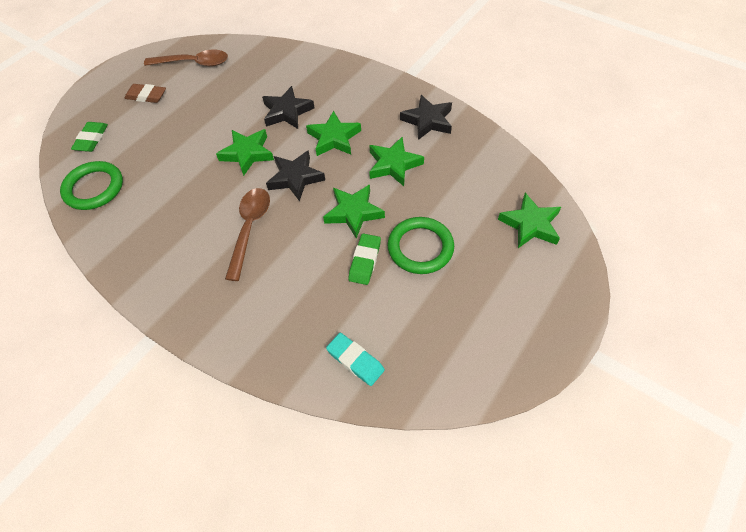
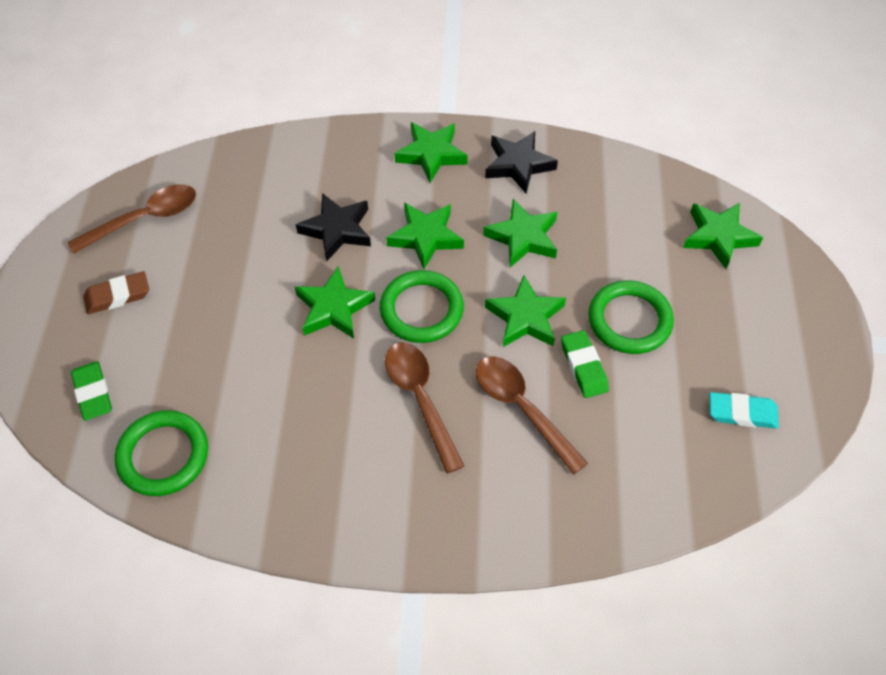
camera: 35 degrees left, 0 degrees up
(295, 178) = (421, 310): black star -> green ring
(304, 266) = (522, 409): none -> brown spoon
(355, 360) = (662, 479): turquoise eraser -> turquoise eraser (742, 413)
(378, 93) = (431, 154): none -> green star

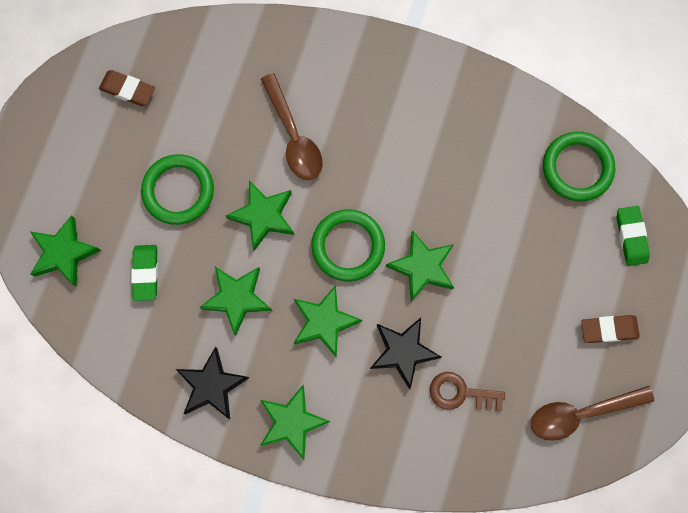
camera: 165 degrees left, 20 degrees up
(271, 209) = (460, 393): none -> brown key
(420, 400) = (370, 164): brown spoon -> none
(583, 366) = (232, 159): green eraser -> green eraser (146, 273)
(742, 413) = (128, 90): turquoise eraser -> brown eraser

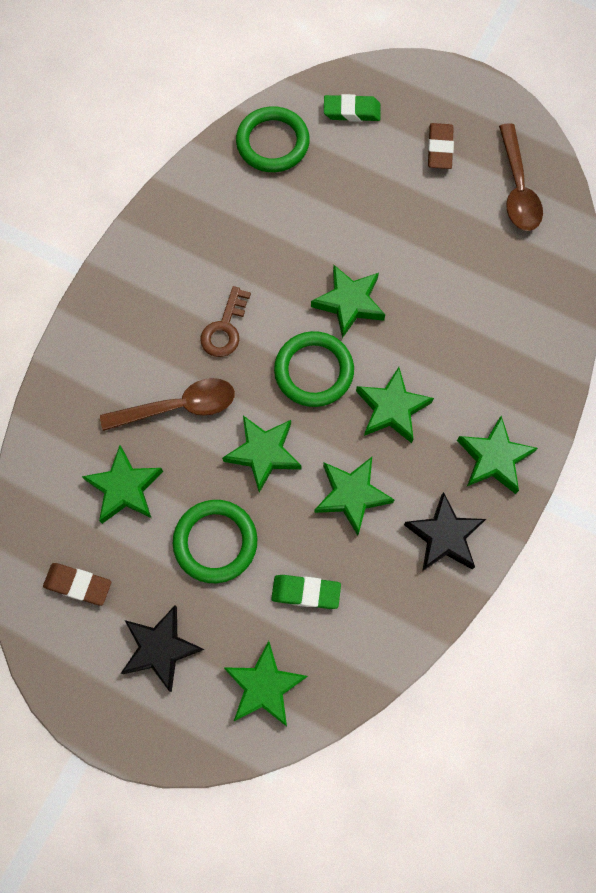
camera: 80 degrees left, 5 degrees down
(128, 90) = (78, 584): brown eraser -> brown eraser turned 75 degrees clockwise
(214, 108) = (125, 488): none -> green star
(403, 352) = (435, 336): black star -> black star (160, 648)
(460, 393) = (484, 291): brown key -> brown key (225, 328)

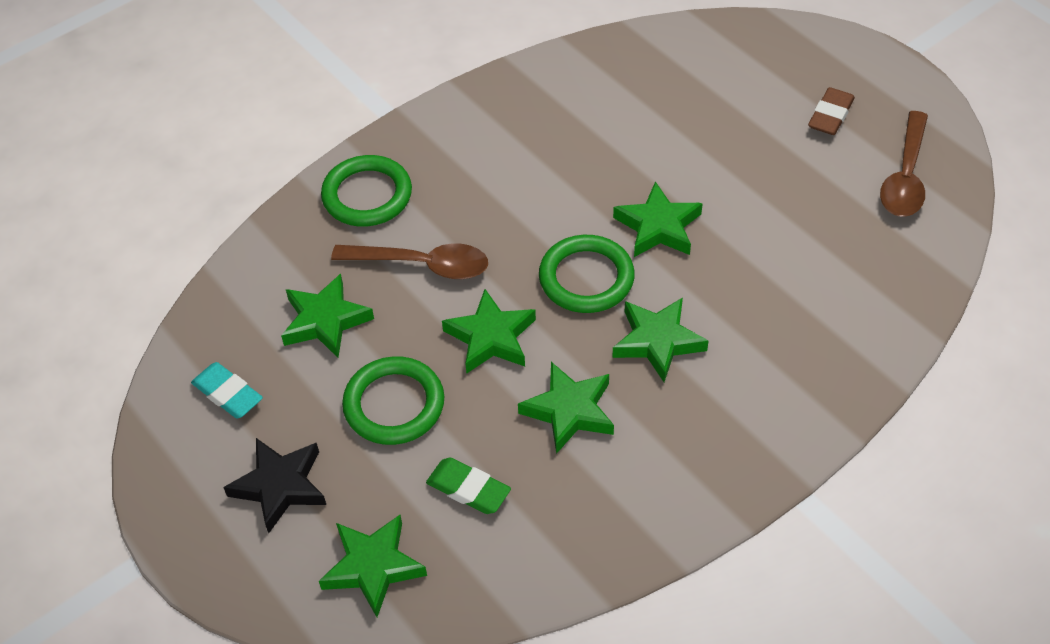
camera: 25 degrees right, 20 degrees down
(78, 584) = (228, 394): brown eraser -> turquoise eraser
(225, 328) = (509, 209): brown key -> none
(272, 143) = (646, 61): green ring -> green ring (367, 195)
(351, 111) = (746, 56): green eraser -> none
(444, 536) = (658, 489): black star -> none
(494, 458) = (756, 430): green star -> none

